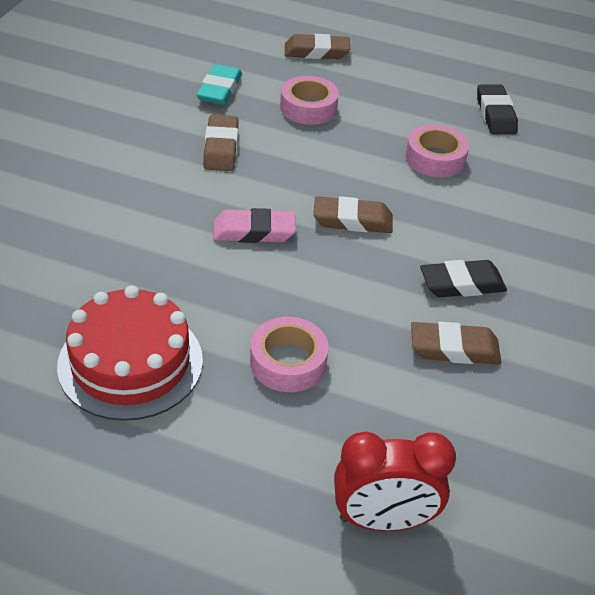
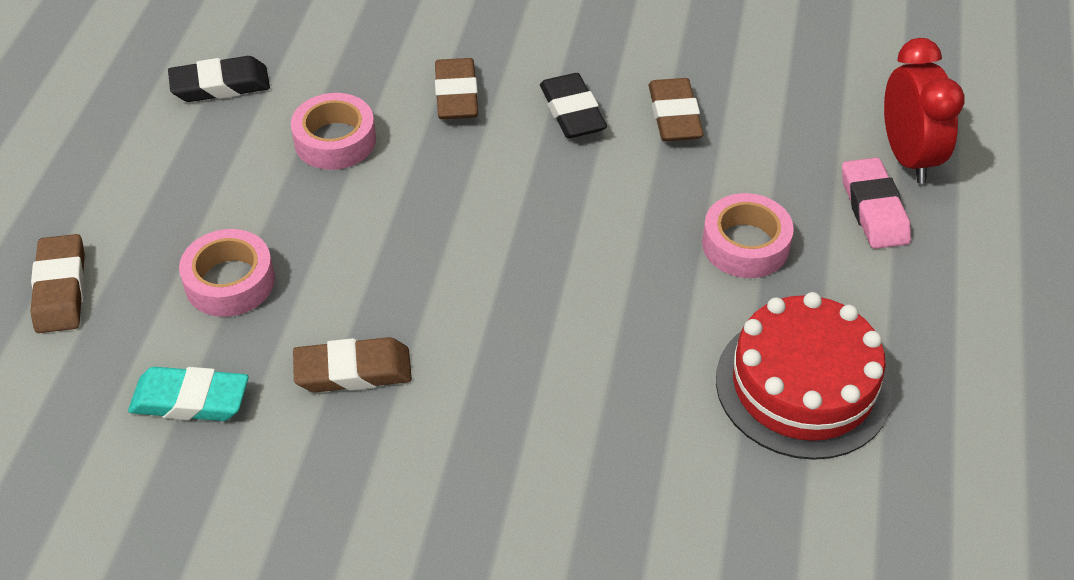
camera: 95 degrees left, 5 degrees up
(254, 231) = (534, 305): pink eraser -> pink eraser (873, 209)
(352, 220) = (485, 211): brown eraser -> brown eraser (456, 95)

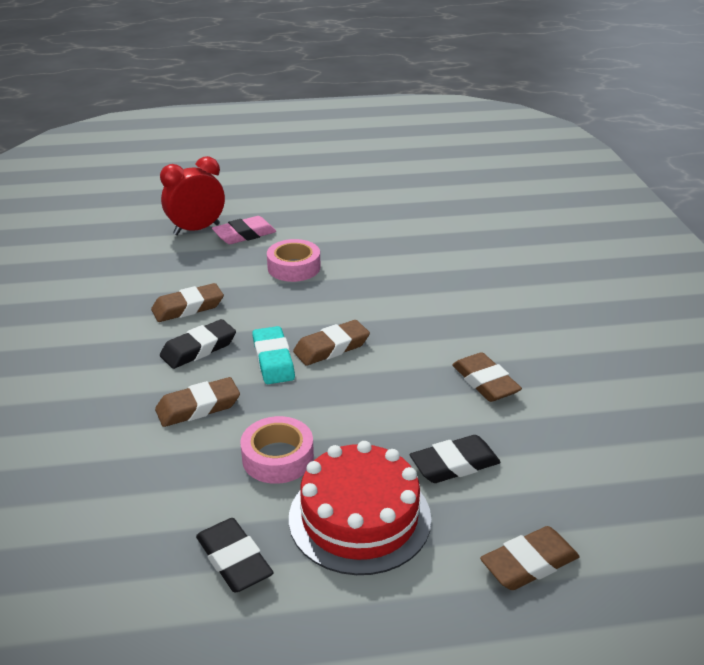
camera: 110 degrees left, 15 degrees down
(190, 400) = (563, 445): turquoise eraser -> turquoise eraser (273, 360)
(230, 282) = (454, 464): pink tape -> black eraser
(513, 234) = (331, 347): none -> brown eraser
(803, 385) = (383, 240): red cake -> red cake (359, 517)

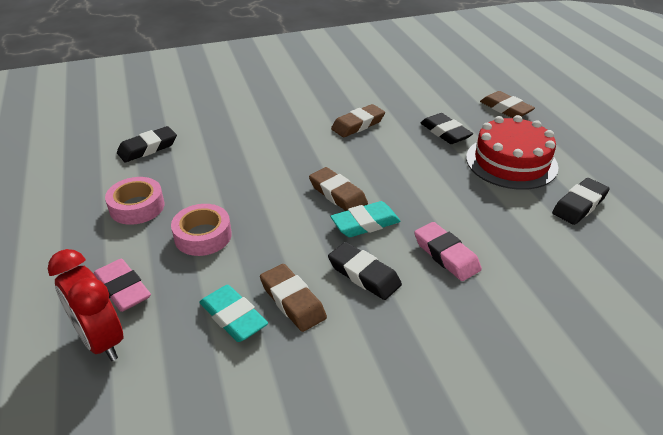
camera: 100 degrees left, 5 degrees up
(187, 280) = (233, 317): none -> turquoise eraser
(198, 407) = (446, 255): brown eraser -> pink eraser
(278, 457) = (480, 202): pink tape -> pink tape (137, 207)
(448, 238) = (148, 148): none -> black eraser

